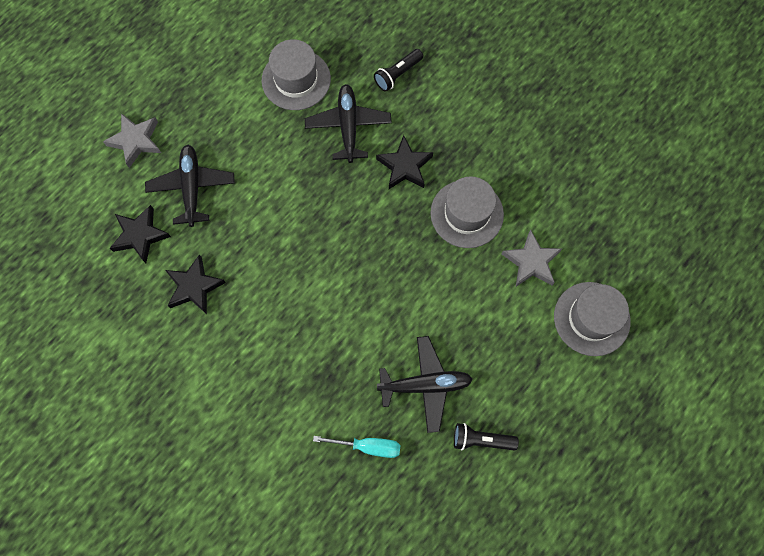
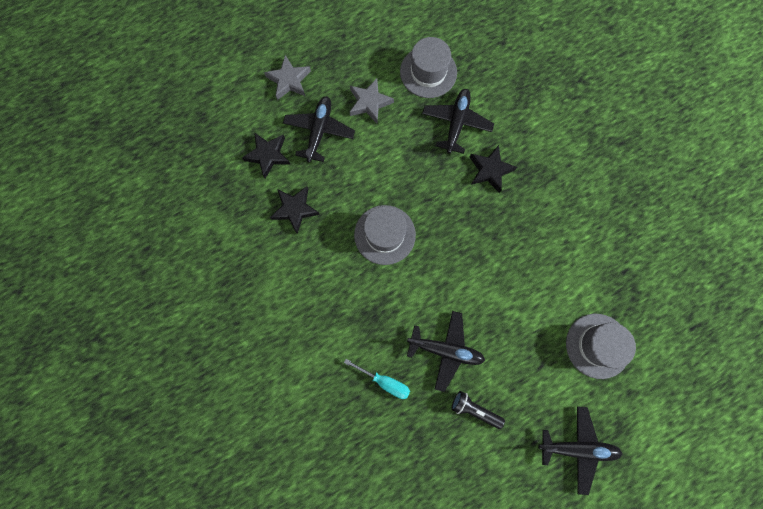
camera: 20 degrees right, 5 degrees up
(397, 75) = (510, 94): black flashlight -> none
(467, 213) = (526, 225): grey hat -> grey hat (384, 234)
(531, 262) = (564, 282): grey star -> grey star (369, 102)
(609, 439) = (577, 448): none -> black plane

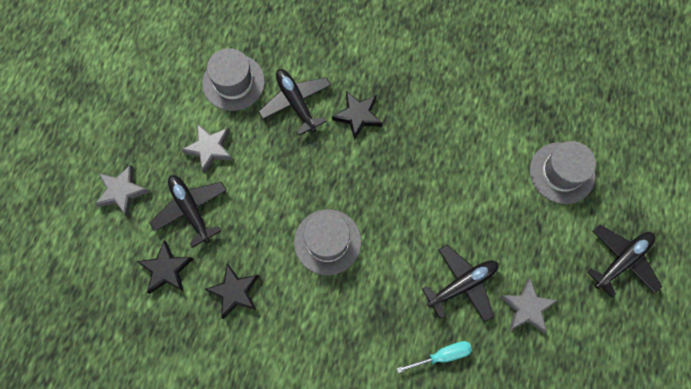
camera: 45 degrees left, 5 degrees down
(474, 409) = (527, 308): black flashlight -> grey star

